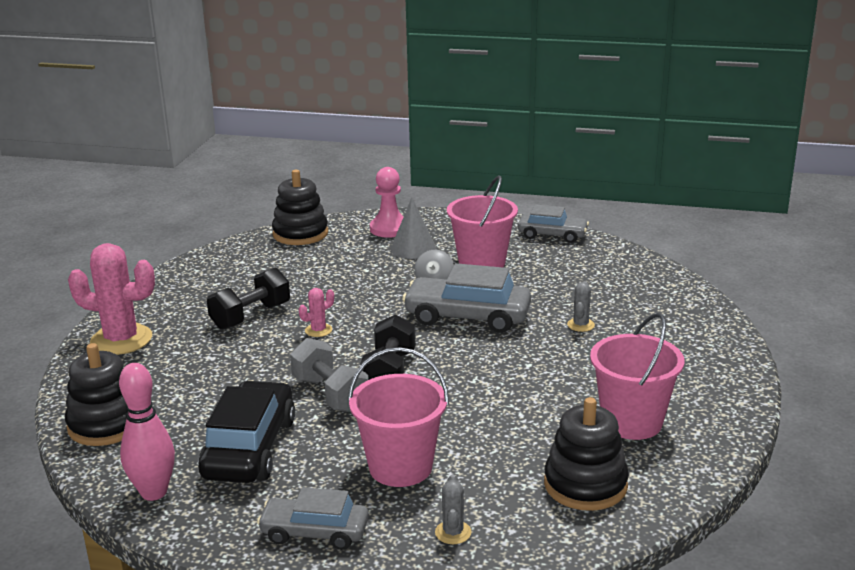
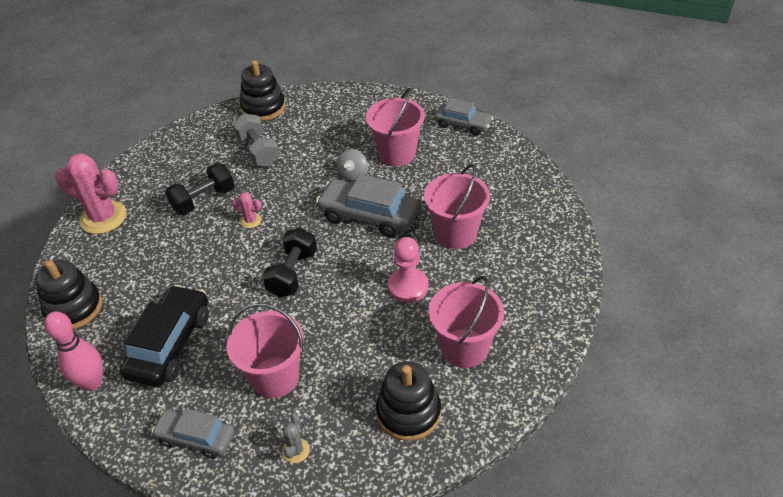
camera: 10 degrees right, 20 degrees up
(318, 330) = (250, 221): pink cactus -> pink cactus turned 45 degrees clockwise
(330, 394) = (242, 293): grey dumbbell -> grey dumbbell (258, 151)
(389, 229) = (334, 107): pink pawn -> pink pawn (408, 286)
(413, 248) = (347, 132): grey cone -> none
(580, 325) = (456, 233): grey cactus -> pink bucket

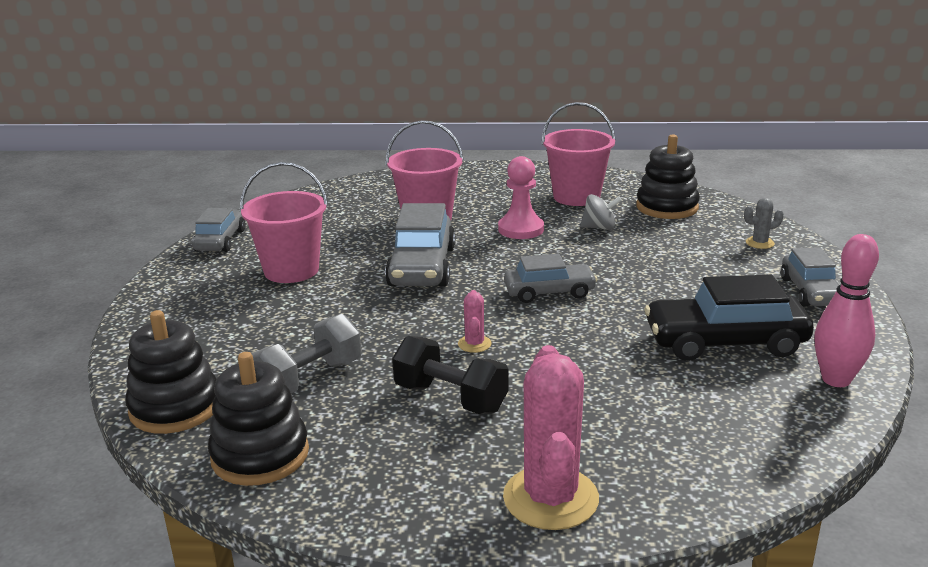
camera: 110 degrees left, 20 degrees down
(74, 308) = (753, 446): black stacking toy -> black stacking toy (260, 455)
(275, 377) = (697, 269): pink bucket -> none
(292, 273) = (549, 292): black dumbbell -> grey car
(353, 174) = (345, 291): grey spinning top -> grey spinning top (599, 228)

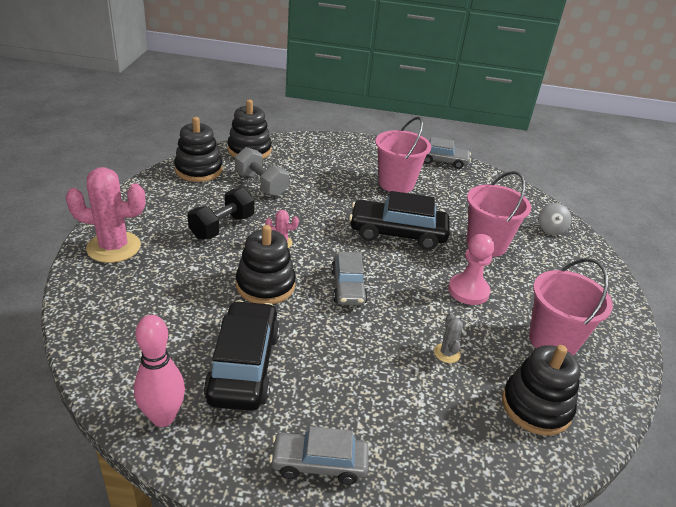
camera: 90 degrees right, 10 degrees up
(422, 267) = (397, 233): grey car -> black car
(575, 345) = (265, 285): none -> black stacking toy
(599, 228) = (475, 341): grey spinning top -> grey spinning top (550, 229)
(759, 243) = (440, 462): grey cactus -> grey cactus (447, 353)

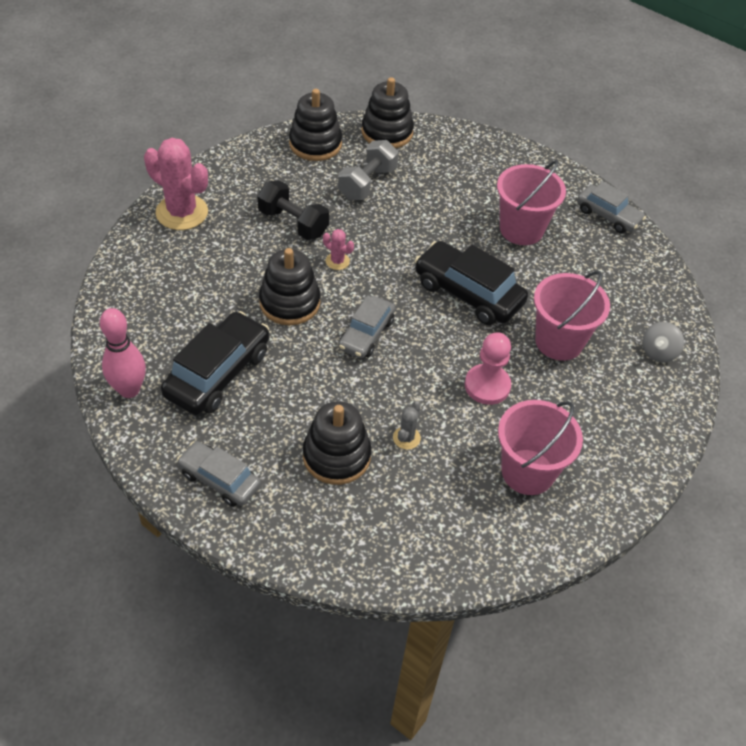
camera: 30 degrees right, 15 degrees up
(222, 227) = (293, 223): black dumbbell -> black dumbbell turned 60 degrees clockwise
(261, 185) = (367, 183): grey dumbbell -> grey dumbbell turned 45 degrees clockwise
(536, 407) = (446, 522): black stacking toy -> black stacking toy (336, 456)

